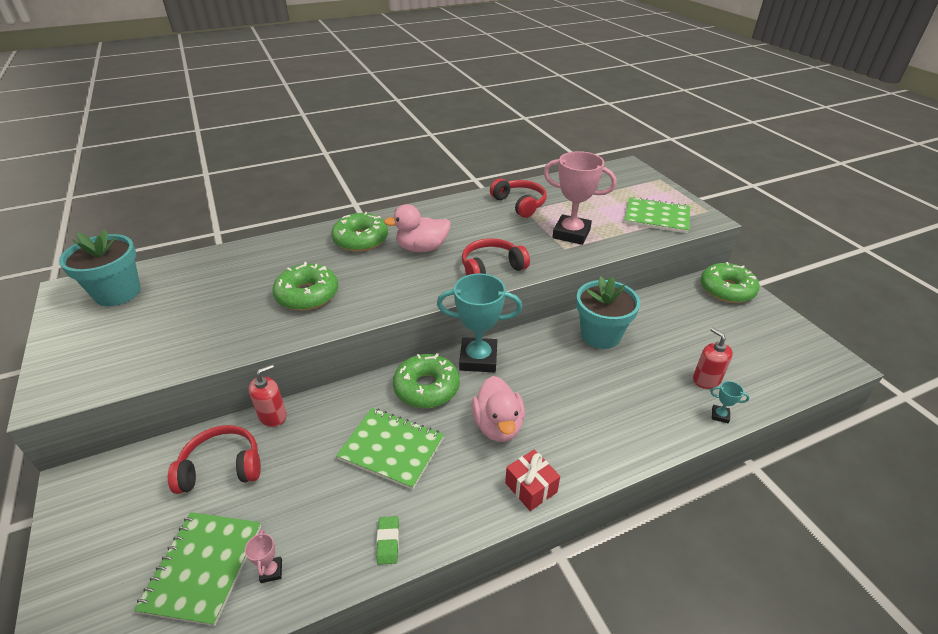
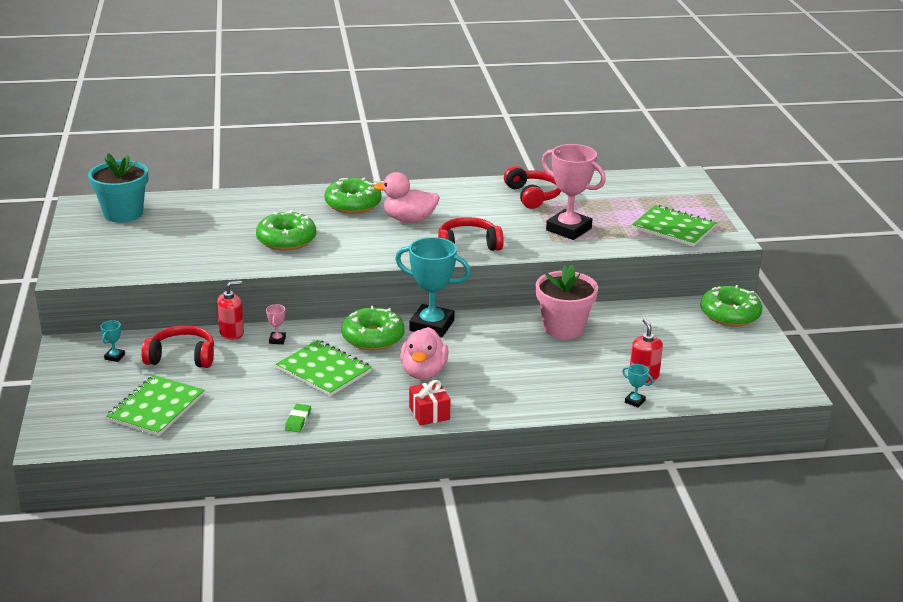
camera: 15 degrees right, 10 degrees down
(137, 487) = (114, 357): none -> turquoise trophy
(271, 571) = (205, 419): pink trophy -> pink trophy (277, 340)
(600, 335) = (563, 328): turquoise flower pot -> pink flower pot

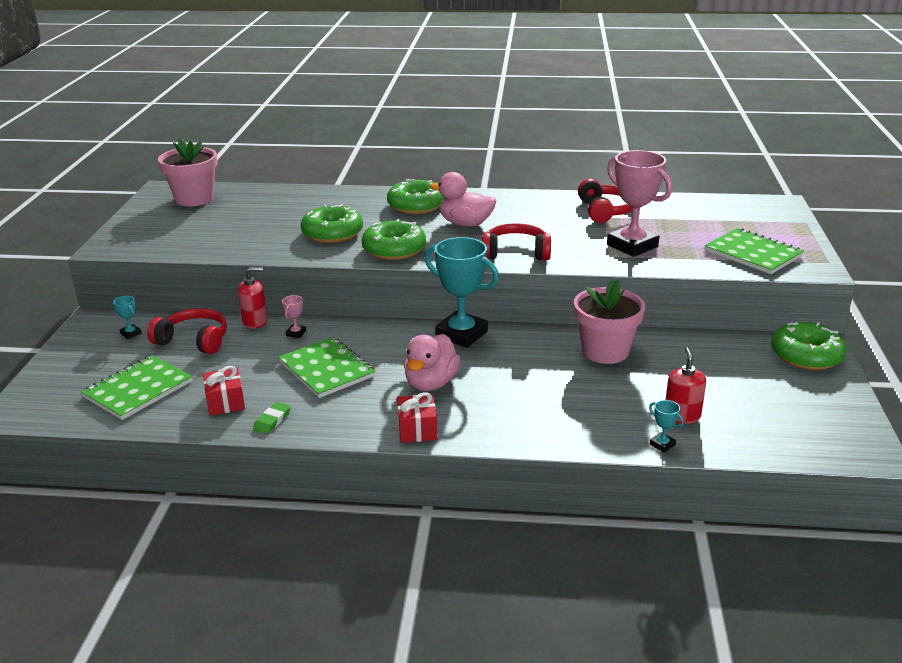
camera: 15 degrees right, 0 degrees up
(114, 357) = (131, 333): turquoise trophy -> turquoise trophy turned 75 degrees counterclockwise
(123, 213) = (194, 199): turquoise flower pot -> pink flower pot
(246, 409) = (225, 402): none -> red gift
(373, 337) = (394, 340): green donut -> green donut (394, 249)

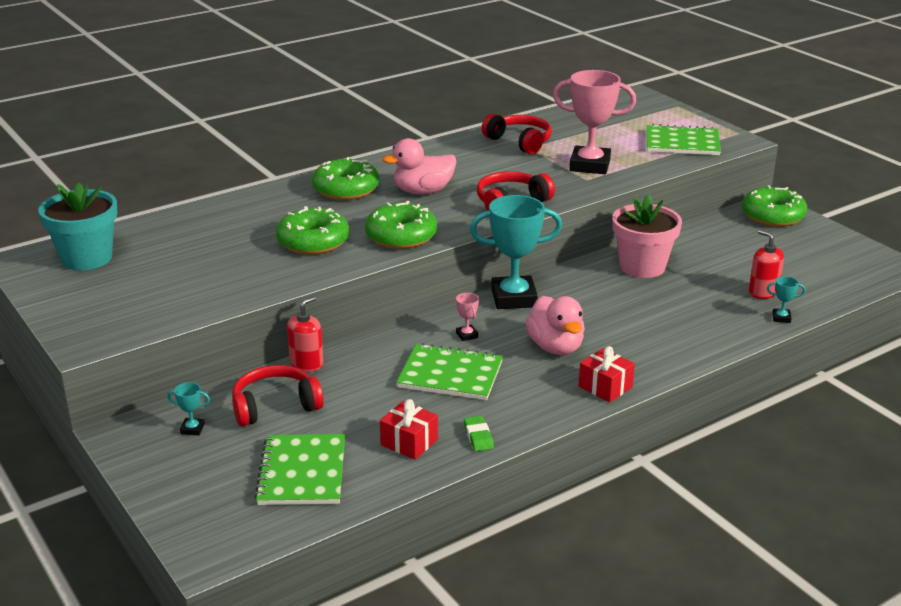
camera: 40 degrees left, 0 degrees up
(194, 199) = (87, 258): pink flower pot -> turquoise flower pot
(296, 333) = (366, 357): pink trophy -> pink trophy (467, 335)

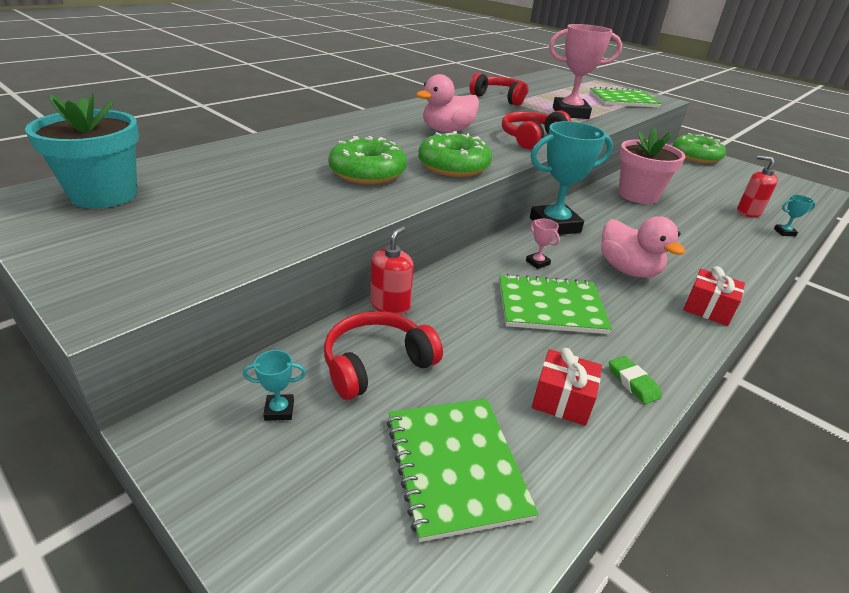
camera: 15 degrees left, 5 degrees up
(346, 189) = (375, 129): green donut -> none

